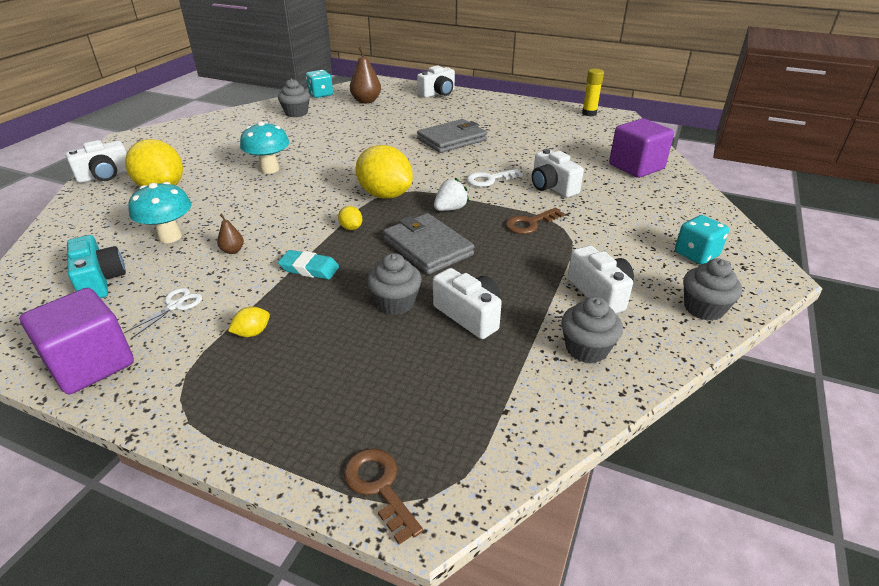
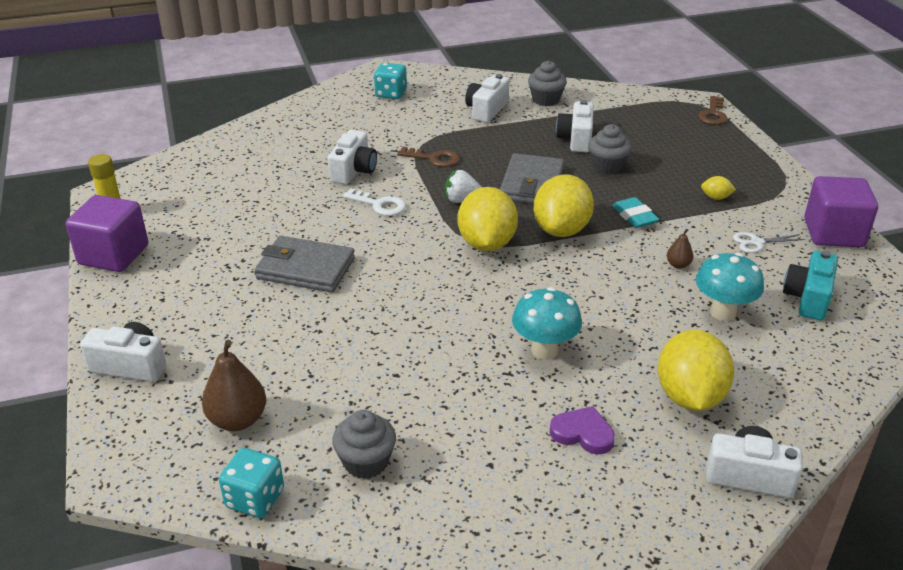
camera: 130 degrees left, 0 degrees up
(210, 154) = (583, 433): none -> purple heart
(351, 228) = (561, 230): yellow lemon -> yellow lemon, size x2.39
(636, 167) = (256, 147): purple cube -> purple cube (113, 255)
(703, 308) = (454, 80): grey cupcake -> none

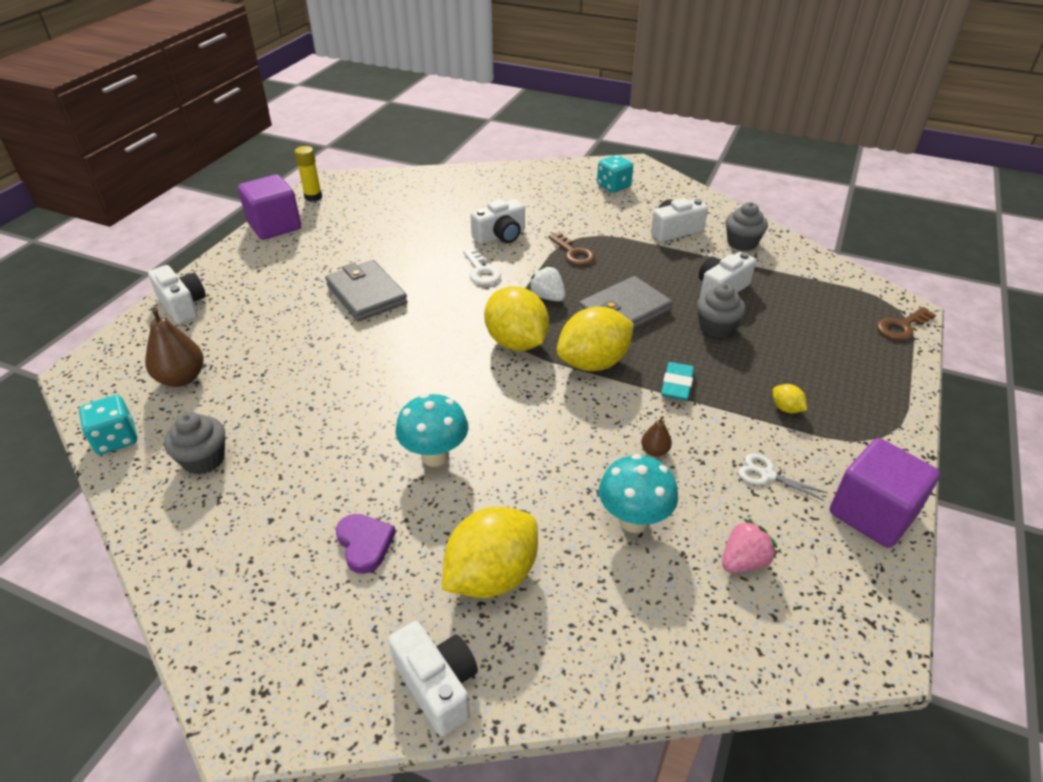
camera: 40 degrees right, 5 degrees up
(486, 243) = (516, 342): yellow lemon -> yellow lemon turned 75 degrees counterclockwise
(808, 298) = (743, 561): turquoise camera -> pink strawberry

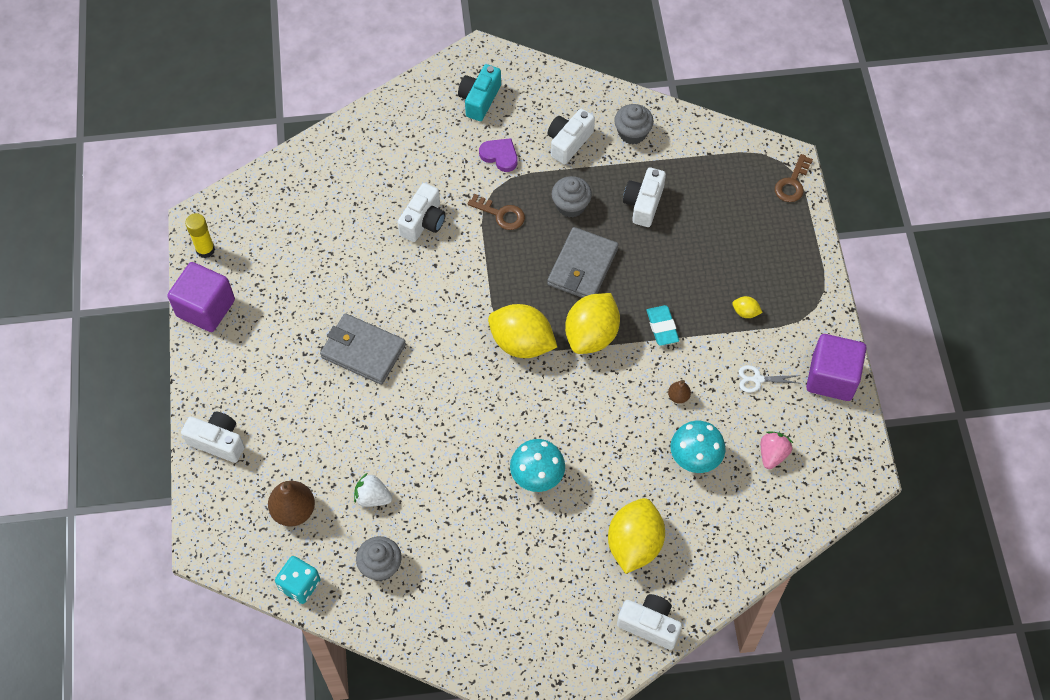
camera: 30 degrees left, 20 degrees up
(365, 544) = (542, 566): purple heart -> purple heart (500, 156)
(481, 271) = (438, 276): white key -> none
(548, 297) = (513, 280): white strawberry -> white strawberry (373, 497)
(613, 186) = (479, 99): turquoise dice -> turquoise camera
(716, 327) = (660, 251): grey cupcake -> grey cupcake (571, 206)

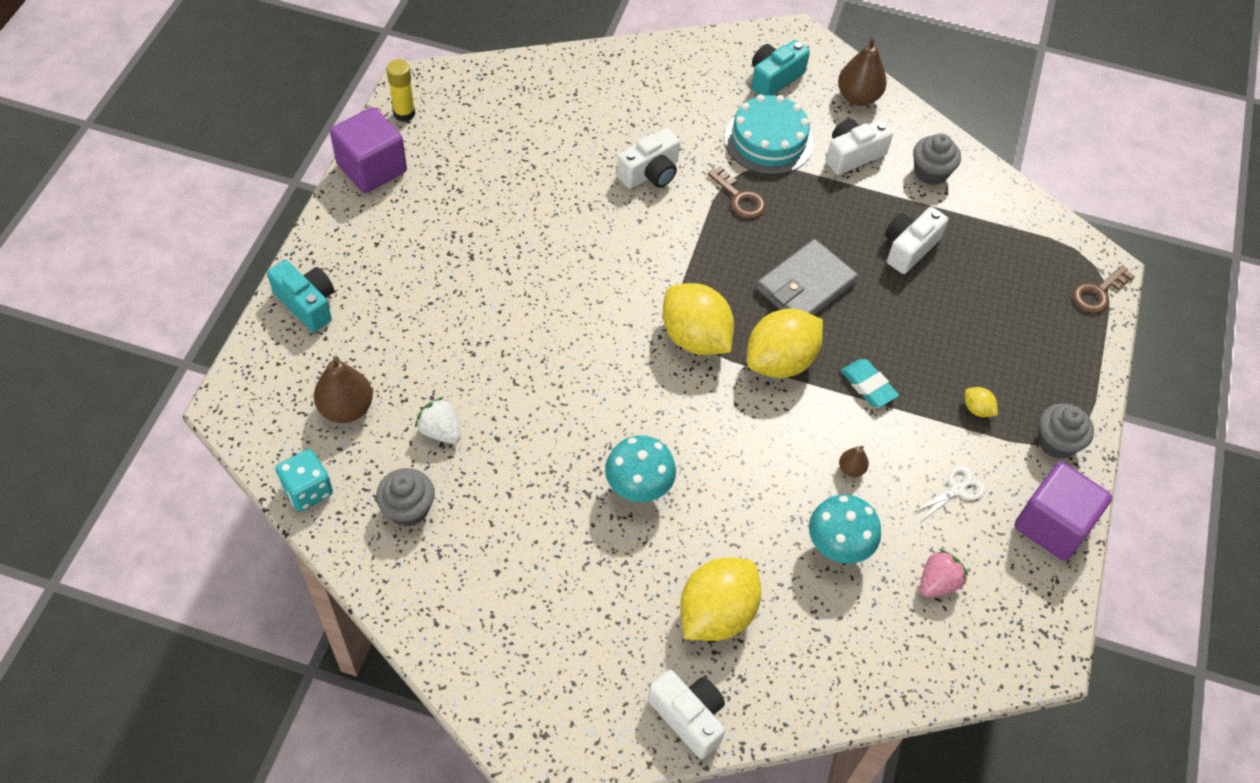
camera: 20 degrees right, 5 degrees down
(218, 442) = (307, 304): white camera -> turquoise camera
(363, 351) = (514, 276): grey wallet -> none
(500, 156) = (768, 140): purple heart -> turquoise cake
(550, 90) = (858, 97): none -> brown pear
(571, 206) = (823, 219): grey cupcake -> grey cupcake (1056, 442)
(662, 327) = (868, 386): turquoise eraser -> turquoise eraser turned 45 degrees counterclockwise
(757, 379) = (958, 489): white scissors -> white scissors turned 120 degrees clockwise

